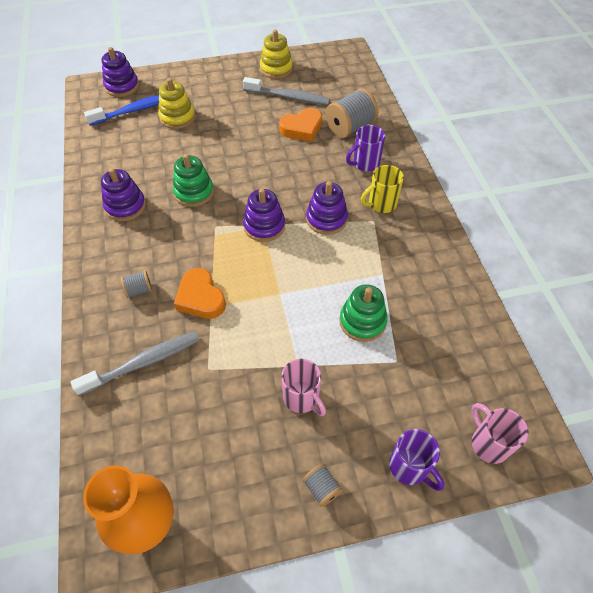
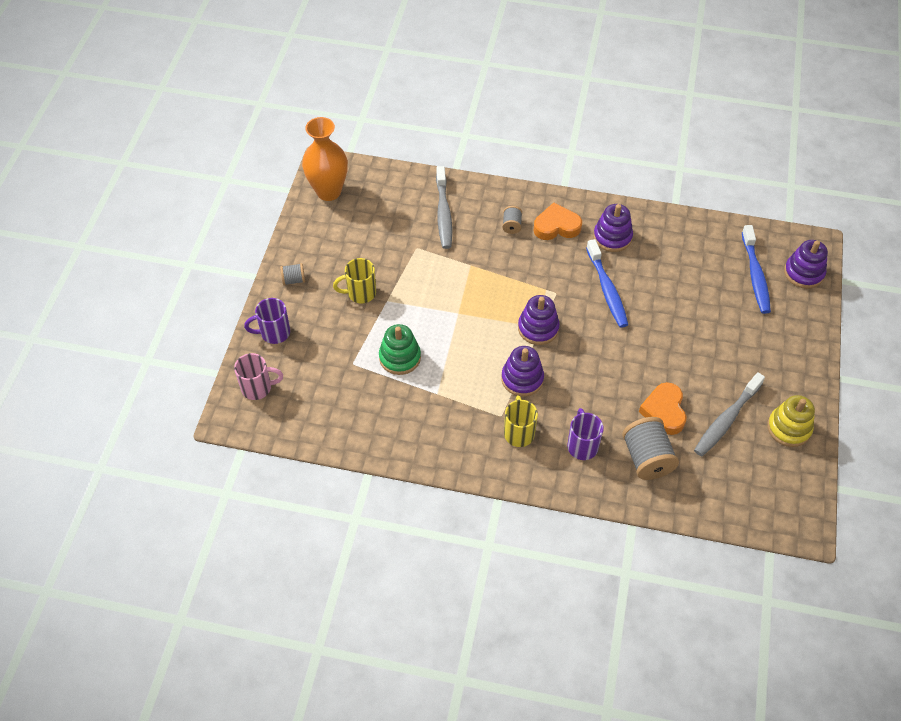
camera: 115 degrees right, 0 degrees up
(177, 117) = (728, 307): yellow stacking toy -> none
(194, 192) = (607, 289): green stacking toy -> blue toothbrush
(200, 298) = (483, 261): orange heart -> orange heart (556, 226)
(302, 398) = (360, 293): pink mug -> yellow mug

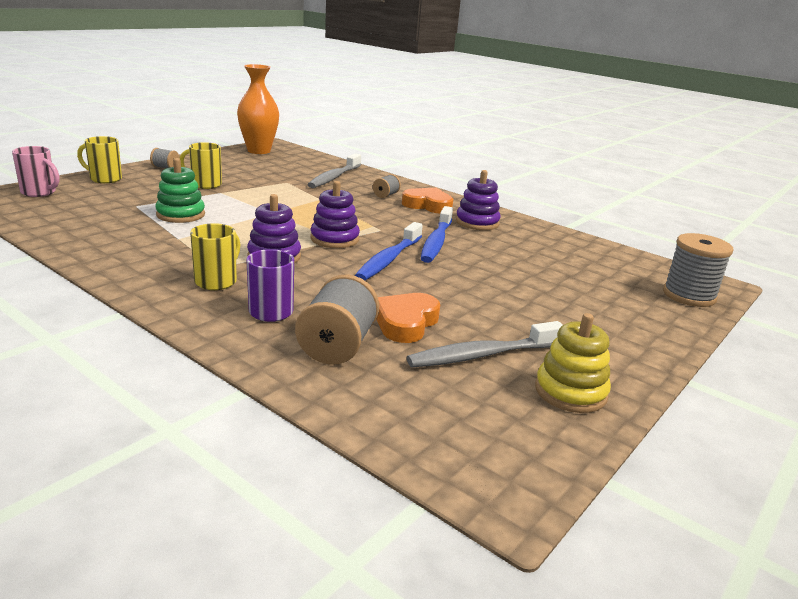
camera: 25 degrees right, 30 degrees down
(274, 333) = (105, 179): purple mug -> yellow mug
(755, 275) = (622, 280): blue toothbrush -> blue toothbrush (388, 259)
(803, 273) = (689, 295): purple stacking toy -> grey spool

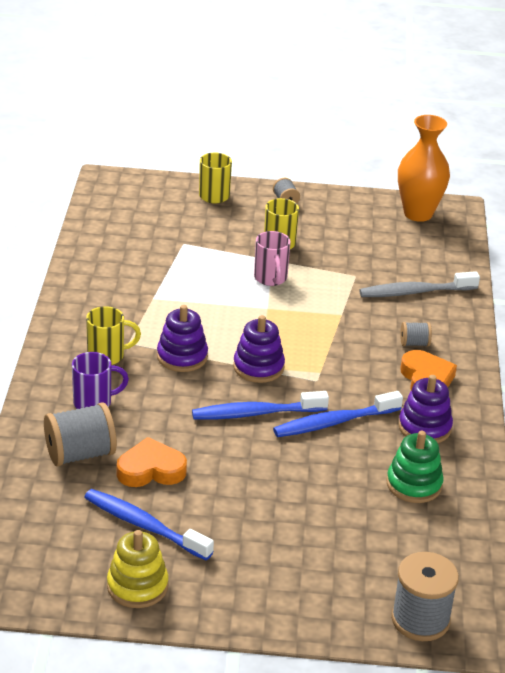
camera: 55 degrees right, 10 degrees up
(39, 192) = (144, 191): pink mug -> pink mug (270, 278)
(180, 215) = (197, 272): green stacking toy -> green stacking toy (414, 484)
(482, 355) = (144, 525): grey toothbrush -> blue toothbrush

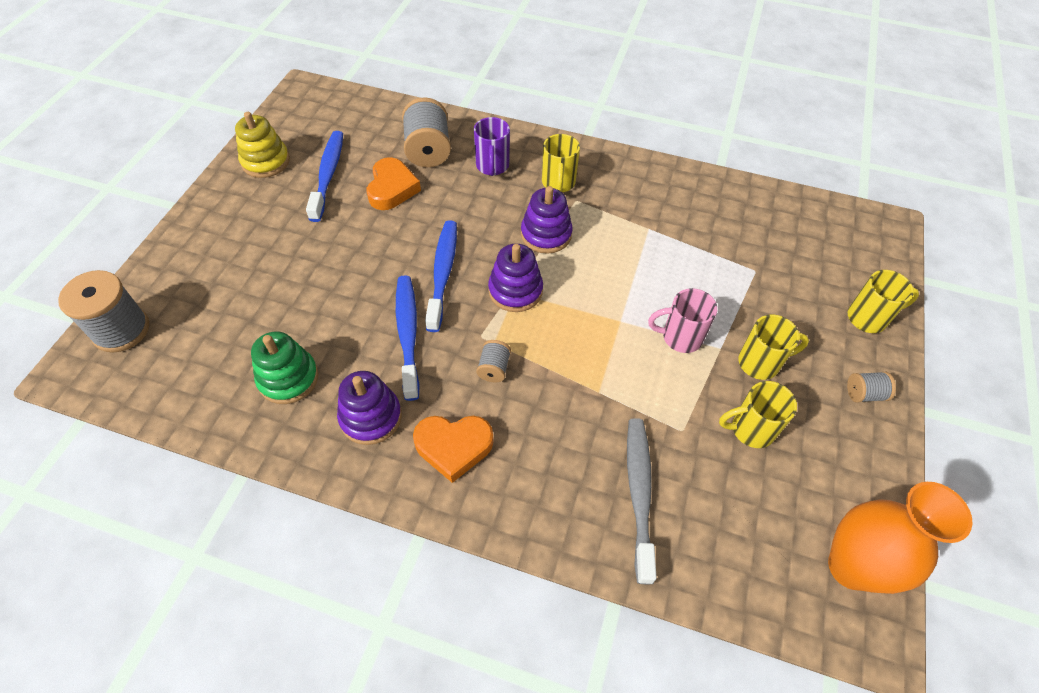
camera: 105 degrees right, 20 degrees up
(144, 525) = (328, 174): blue toothbrush -> blue toothbrush turned 45 degrees counterclockwise
(339, 247) = (750, 429): none -> yellow mug
(414, 343) = (526, 456): grey spool -> grey spool (494, 368)

